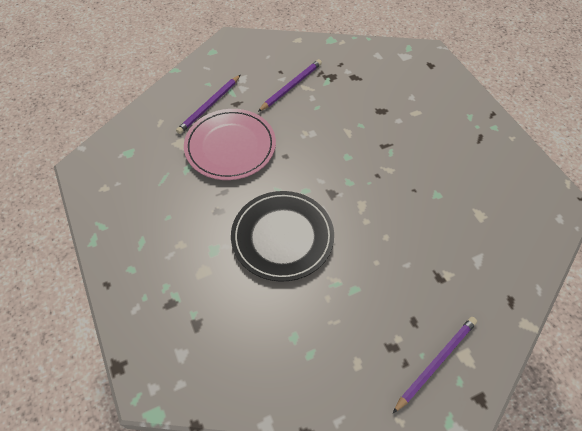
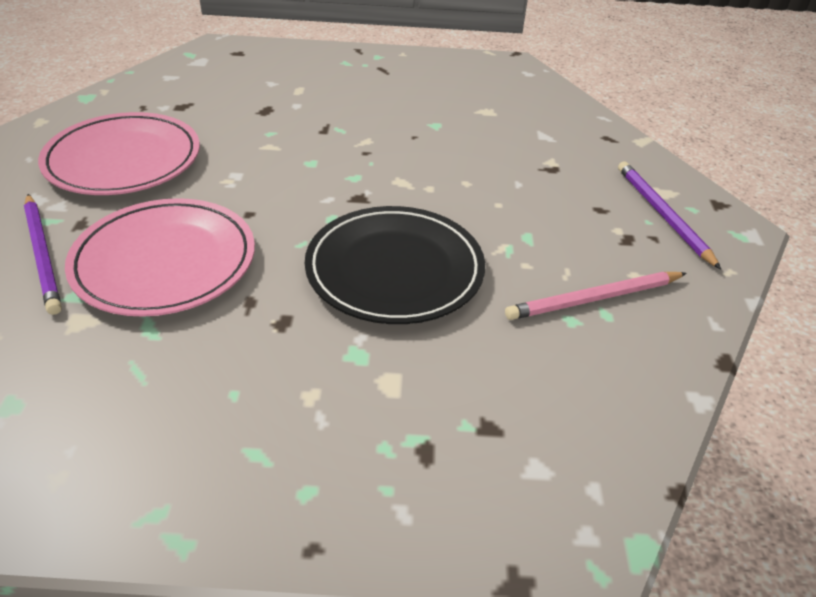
camera: 65 degrees left, 15 degrees down
(291, 86) = (123, 160): purple pencil -> pink plate
(319, 344) = (594, 299): none -> pink pencil

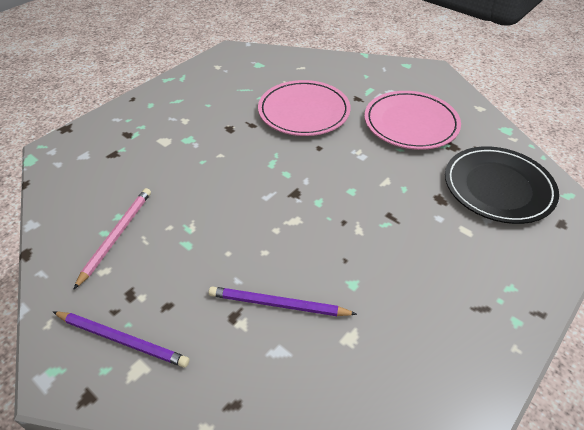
camera: 130 degrees right, 5 degrees up
(43, 255) = (341, 85): purple pencil -> purple pencil (278, 304)
(395, 269) = (222, 175): black plate -> black plate (498, 187)

